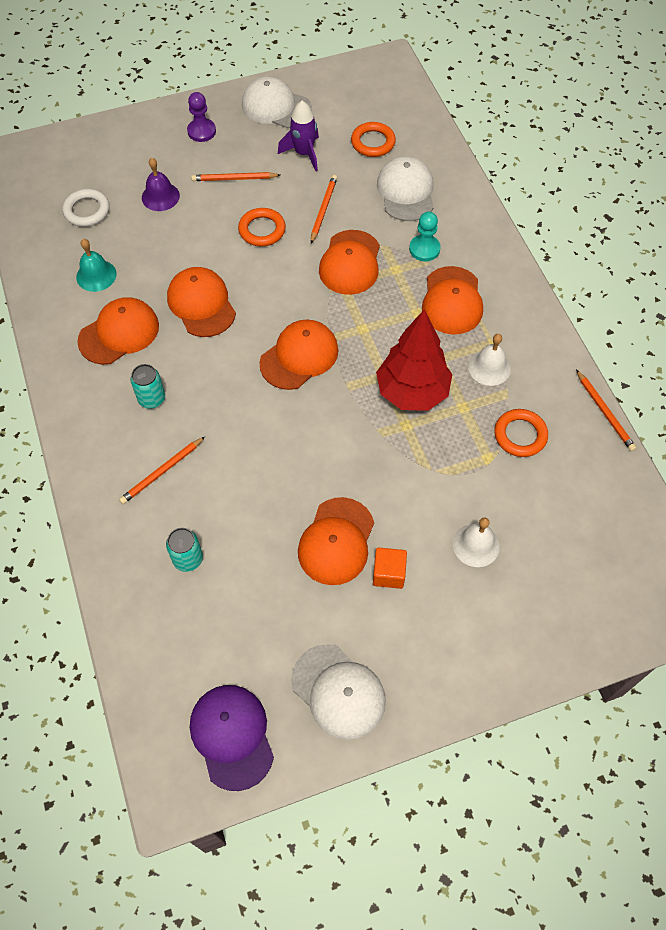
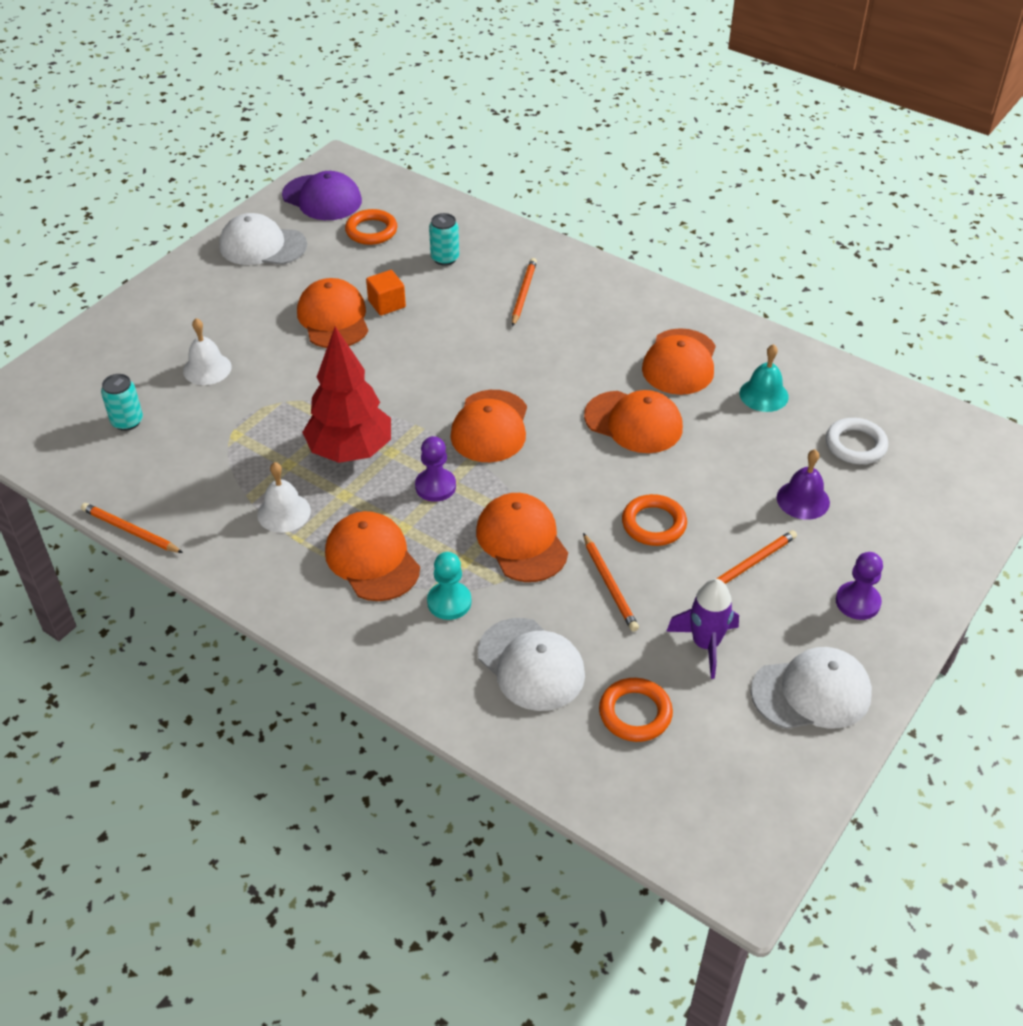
camera: 145 degrees right, 15 degrees down
(152, 399) = (590, 332): turquoise can -> turquoise can (127, 421)
(374, 330) = (435, 486): none -> purple pawn
(388, 573) = (272, 319): orange cube -> orange cube (387, 304)
(520, 435) = (213, 467): orange ring -> orange ring (371, 231)

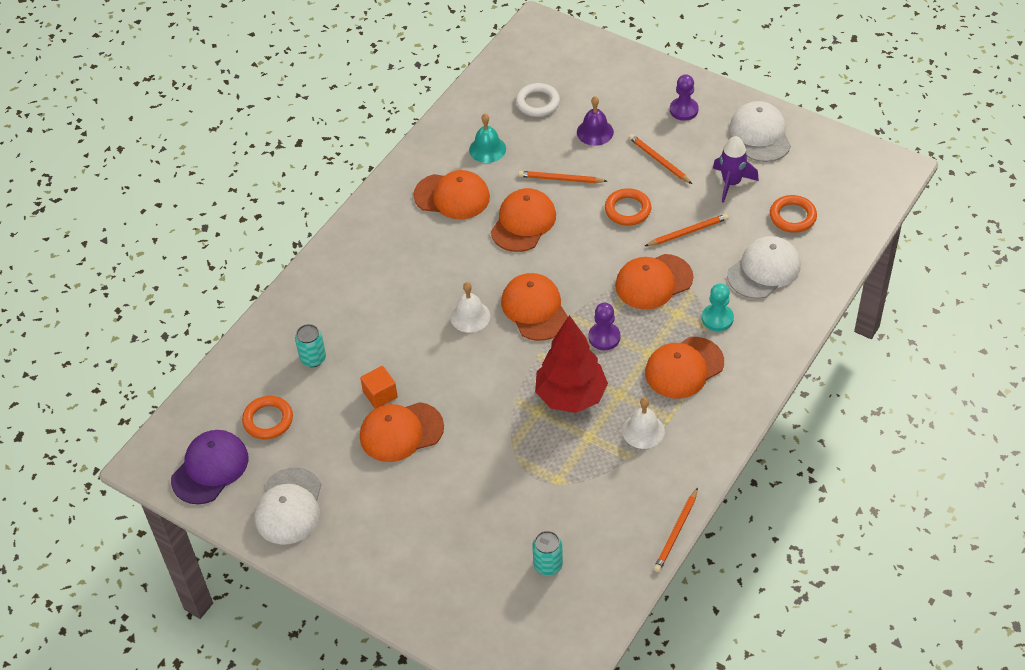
camera: 90 degrees left, 5 degrees up
(207, 369) = (474, 517): white bell -> white bell (470, 316)
(490, 427) = (535, 309): orange cap -> orange cap turned 120 degrees counterclockwise
(523, 293) = (365, 299): orange pencil -> orange pencil (560, 179)

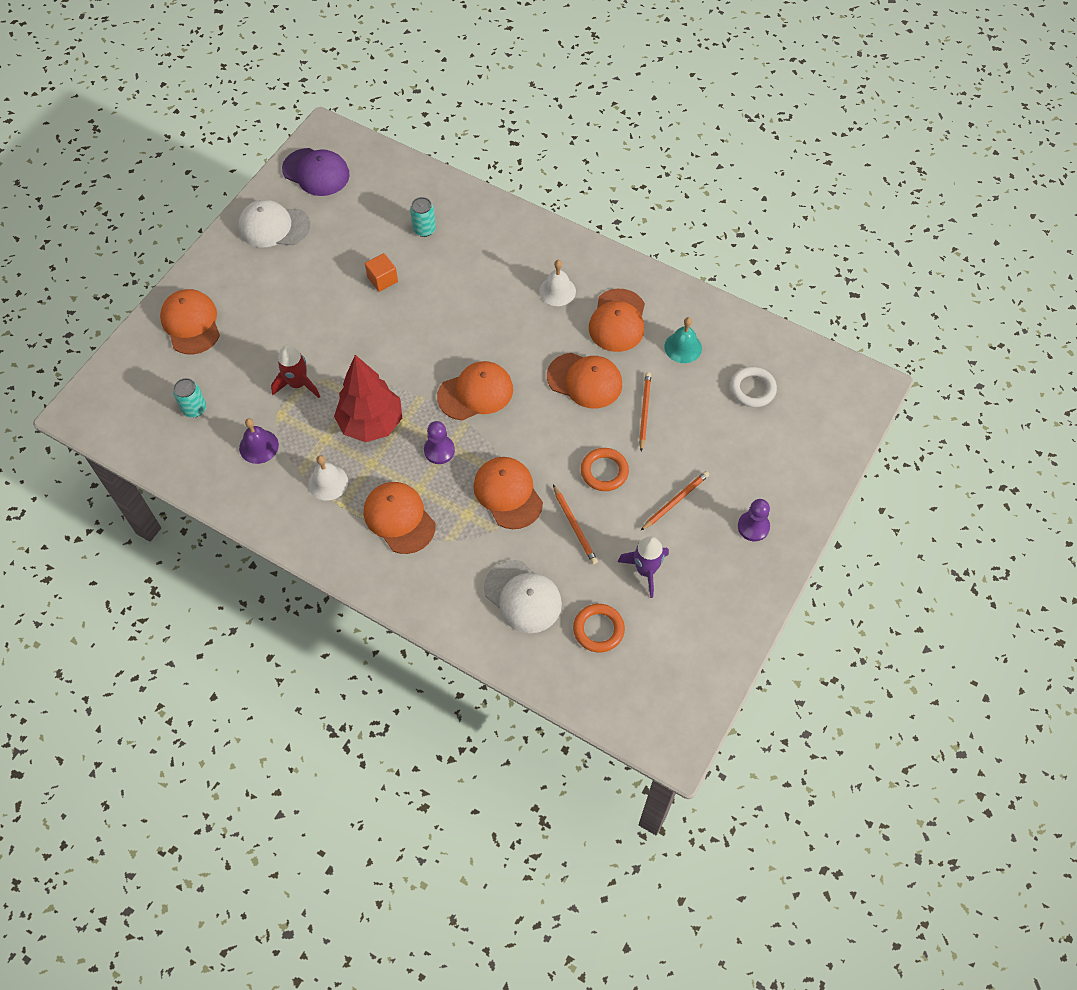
camera: 85 degrees right, 10 degrees up
(268, 420) = (361, 205): orange ring -> none
(401, 432) = (341, 297): orange cap -> orange cap (191, 323)
(470, 316) = (468, 341): white bell -> white bell (557, 291)
(518, 466) = (298, 384): none -> red rocket
(595, 132) = (713, 441): purple bell -> purple bell (259, 446)
(676, 532) = (215, 507): orange pencil -> none
(717, 318) = (459, 550): turquoise pawn -> none
(760, 134) = (720, 603): white cap -> none

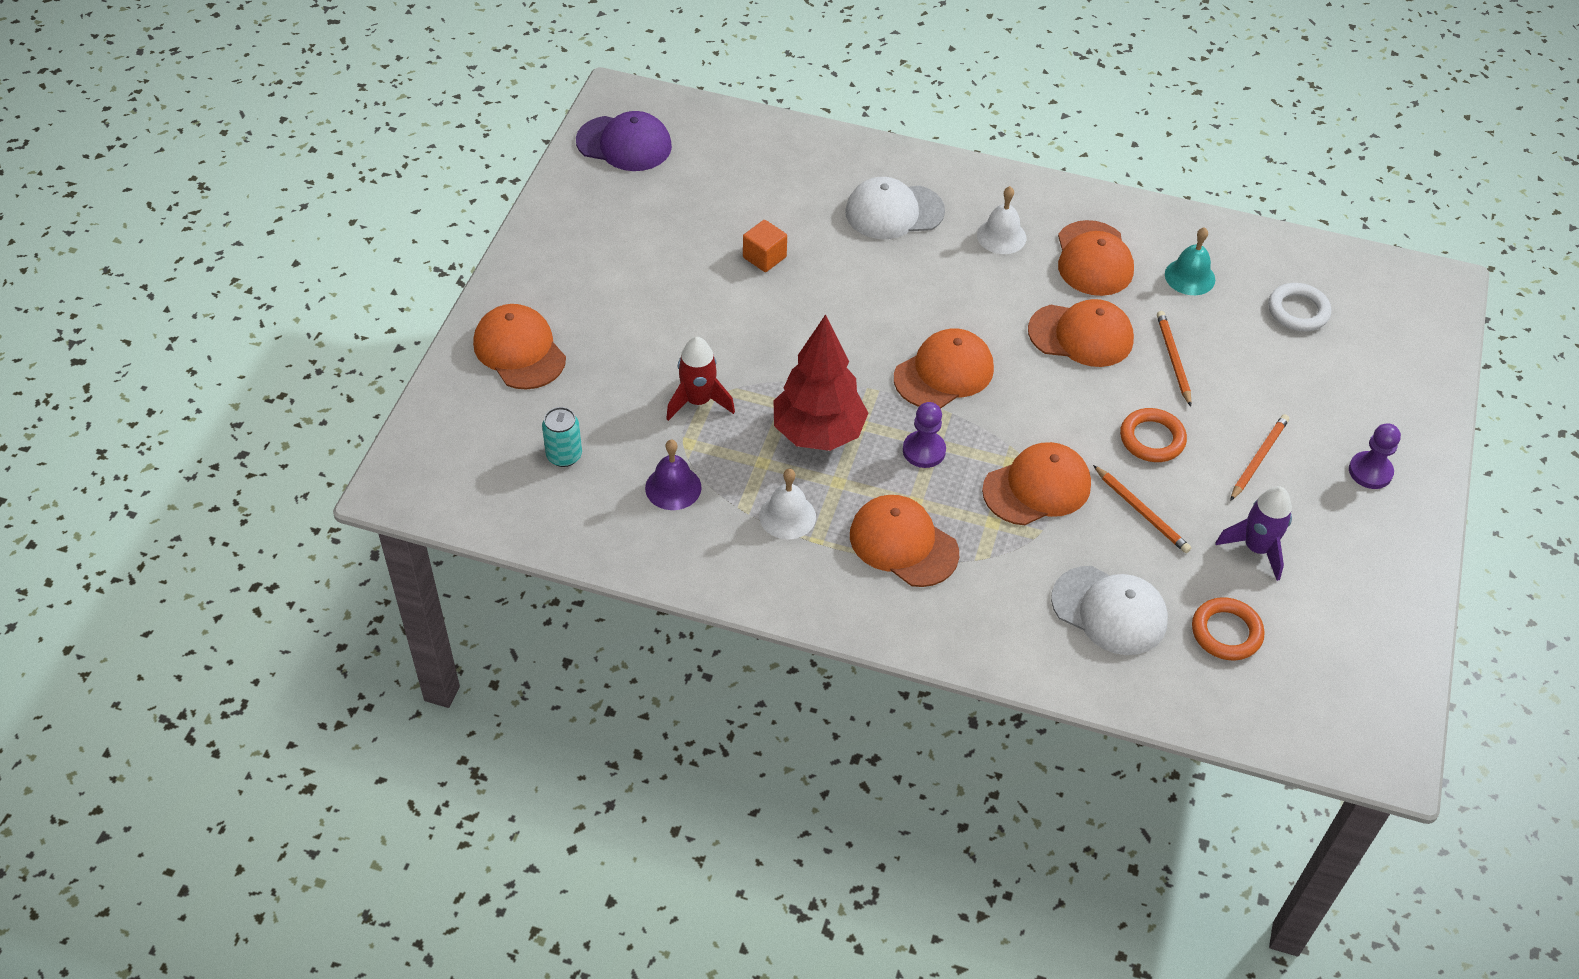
camera: 15 degrees left, 10 degrees down
(274, 226) = (591, 216): white cap -> white cap (894, 212)
(424, 229) = (797, 190): turquoise can -> none
(508, 493) = (1037, 487): orange cap -> orange cap turned 105 degrees clockwise

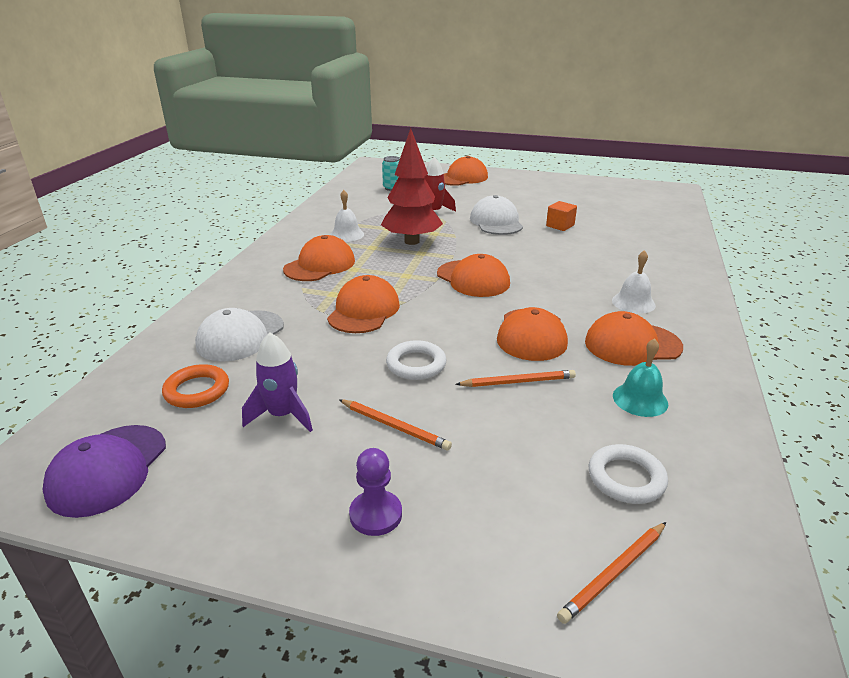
camera: 90 degrees right, 20 degrees down
(624, 144) = (635, 191): purple cap -> purple cap (108, 469)
(673, 487) = (370, 209): purple bell -> none
(894, 212) = (632, 263): white cap -> white cap (496, 222)
(924, 451) = (398, 272): purple pawn -> none
(1037, 487) = (364, 310): orange cap -> orange cap turned 135 degrees counterclockwise
(1142, 511) = (335, 355): orange pencil -> orange pencil (614, 573)
(1152, 439) = (416, 364): orange ring -> white ring

